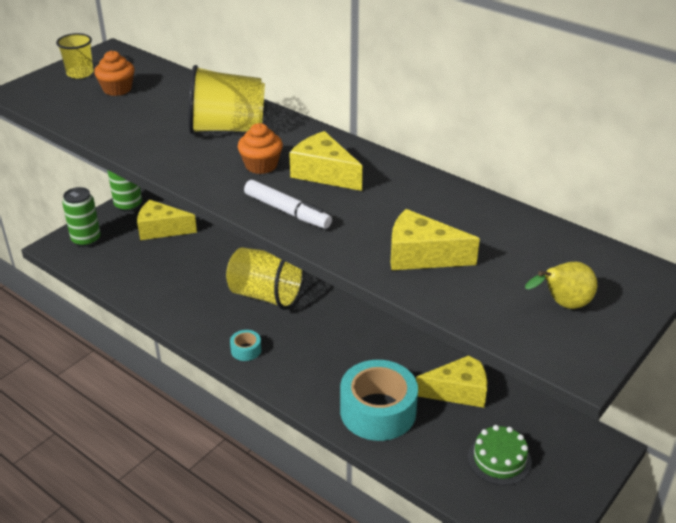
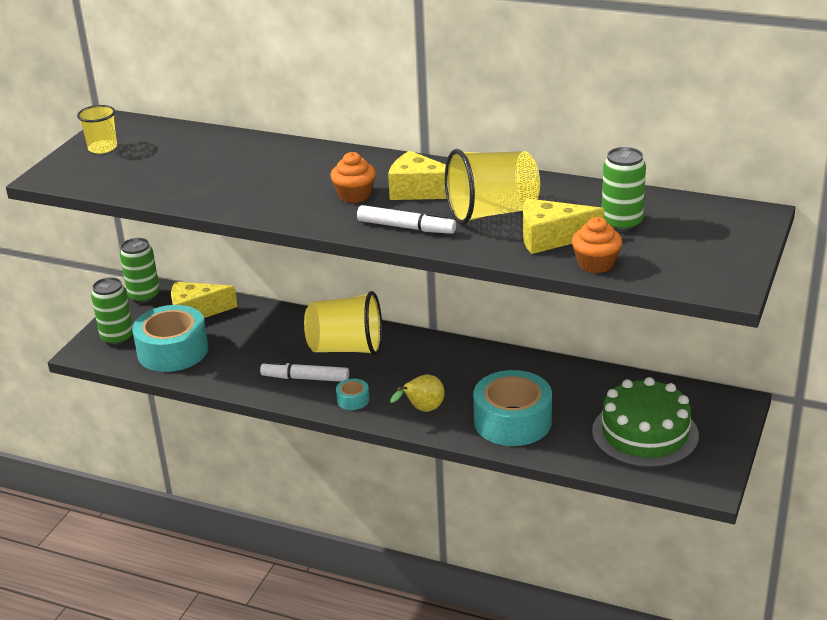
camera: 15 degrees left, 5 degrees down
(117, 89) = (155, 155): orange cupcake -> orange cupcake (596, 264)
(122, 263) = (173, 351): none -> turquoise tape
(216, 317) = (305, 378): none -> white marker
(227, 128) = (298, 170): yellow cup -> yellow cup (492, 213)
(458, 391) = (581, 388): yellow cheese -> none
(499, 459) = (645, 433): green cake -> green cake, size x1.69
(502, 255) = (621, 223): none -> green can
(563, 304) = (692, 250): yellow pear -> yellow pear (422, 410)

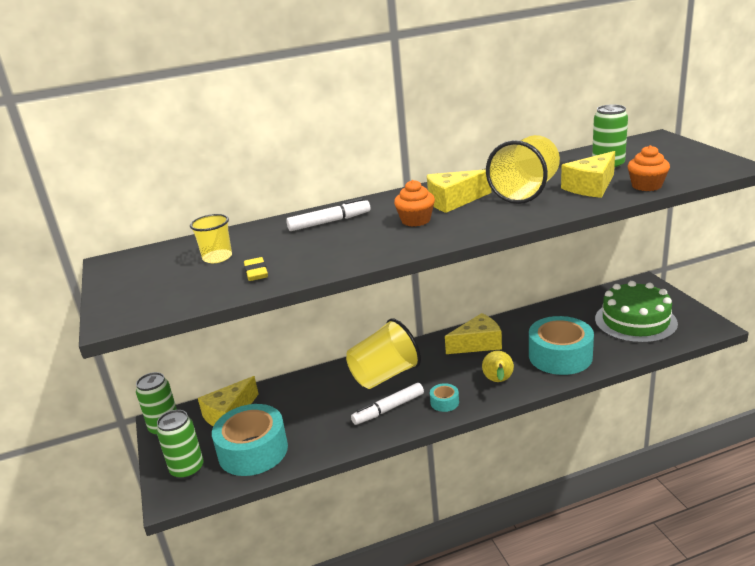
camera: 40 degrees left, 5 degrees down
(102, 148) = (132, 281): yellow cup -> yellow cup (217, 257)
(175, 184) = (256, 273): none -> yellow eraser
(406, 227) = (494, 219): white marker -> white marker (329, 222)
(465, 366) = (478, 344): none -> yellow cheese

